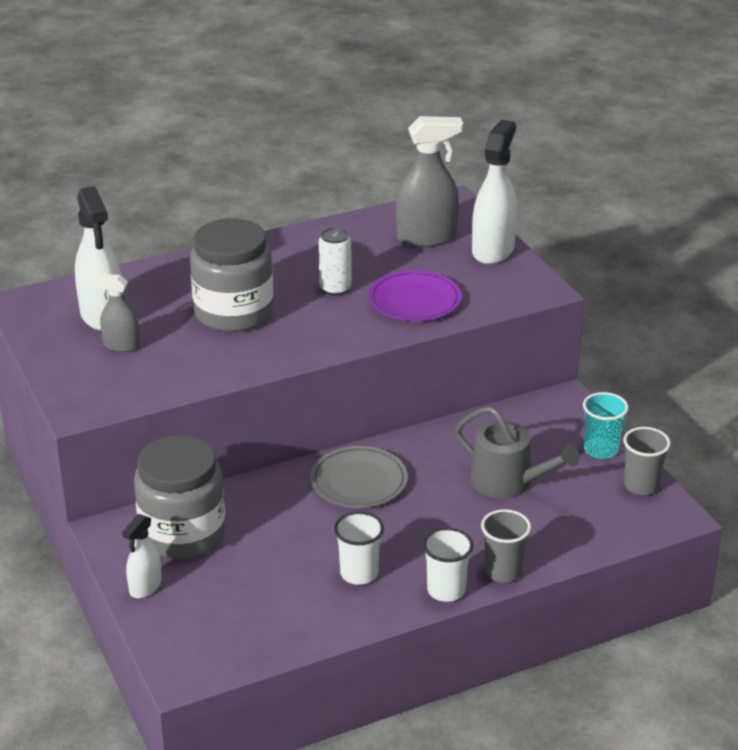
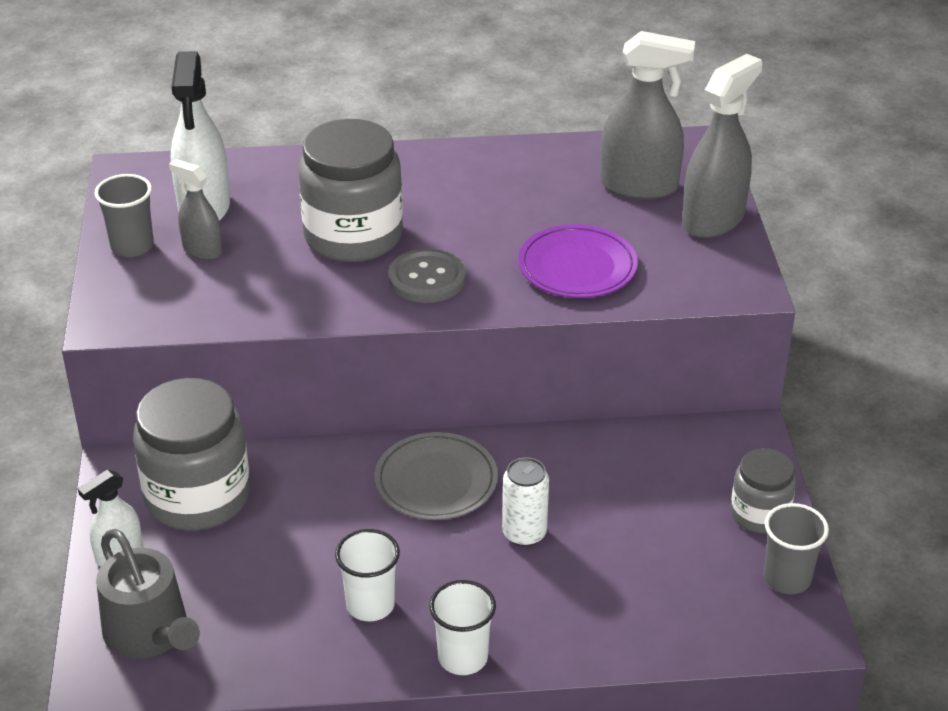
camera: 20 degrees right, 5 degrees up
(309, 330) = (427, 278): none -> grey button
(335, 288) = (490, 230): white can -> white can (524, 533)
(493, 250) = (713, 220): white spray bottle -> grey spray bottle
(503, 571) = (547, 651): grey cup -> grey cup (132, 246)
(508, 482) = (618, 529): grey watering can -> grey watering can (150, 633)
(601, 449) = (759, 514): turquoise cup -> grey jar

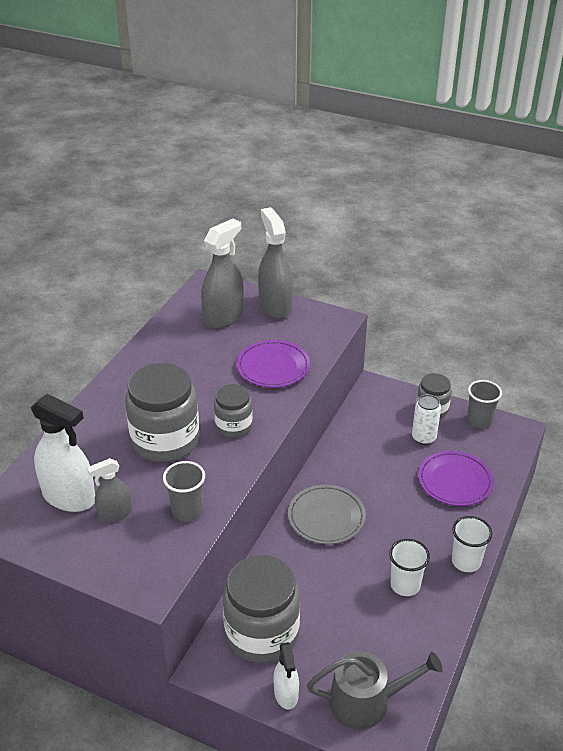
camera: 60 degrees left, 0 degrees up
(132, 246) = (77, 548): grey cup -> grey cup (187, 511)
(427, 278) = (233, 426): grey button -> grey jar
(524, 533) = (390, 498): white can -> white can (424, 437)
(621, 592) = (455, 481): none -> purple plate

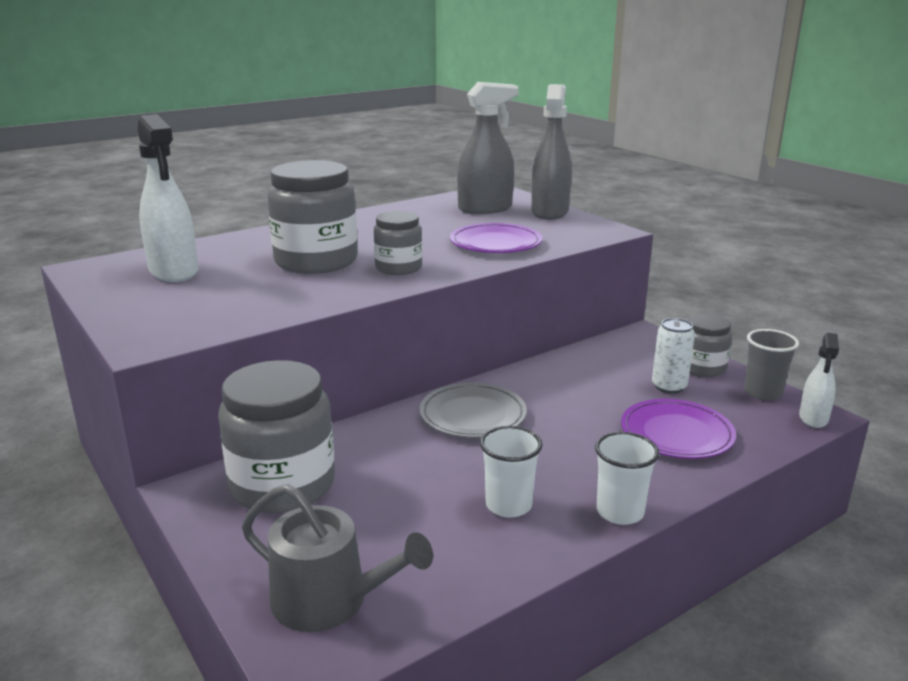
camera: 30 degrees right, 15 degrees down
(115, 514) = (195, 291): grey spray bottle -> none
(187, 511) = (266, 306): grey cup -> none
(286, 694) = (241, 550): white spray bottle -> white spray bottle (813, 418)

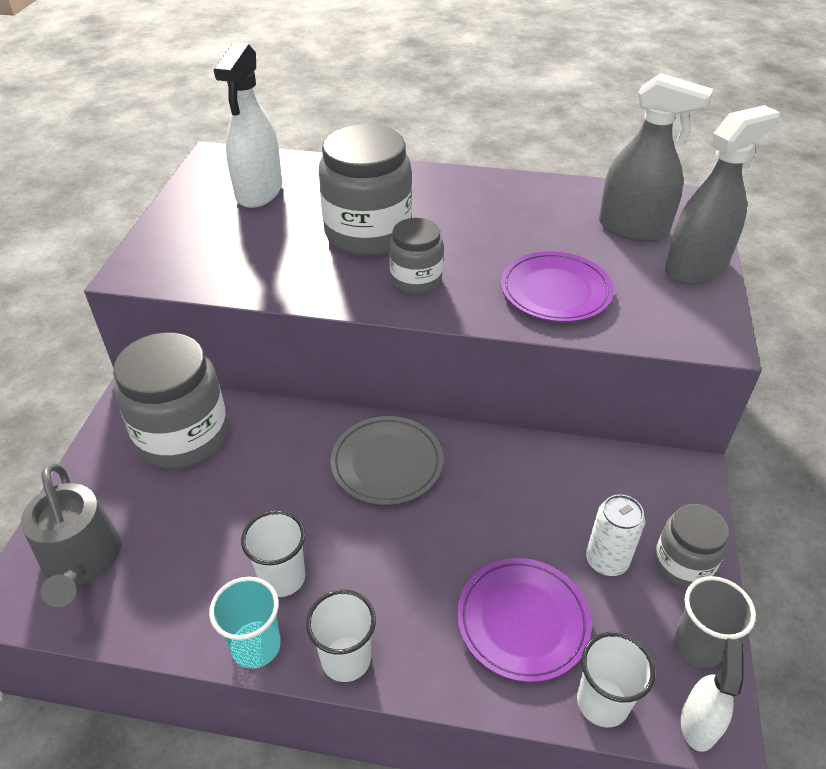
camera: 45 degrees right, 20 degrees up
(555, 546) = (256, 646): none -> turquoise cup
(767, 438) = (602, 702): none -> white cup
(813, 418) = (699, 723): white spray bottle -> white spray bottle turned 135 degrees clockwise

